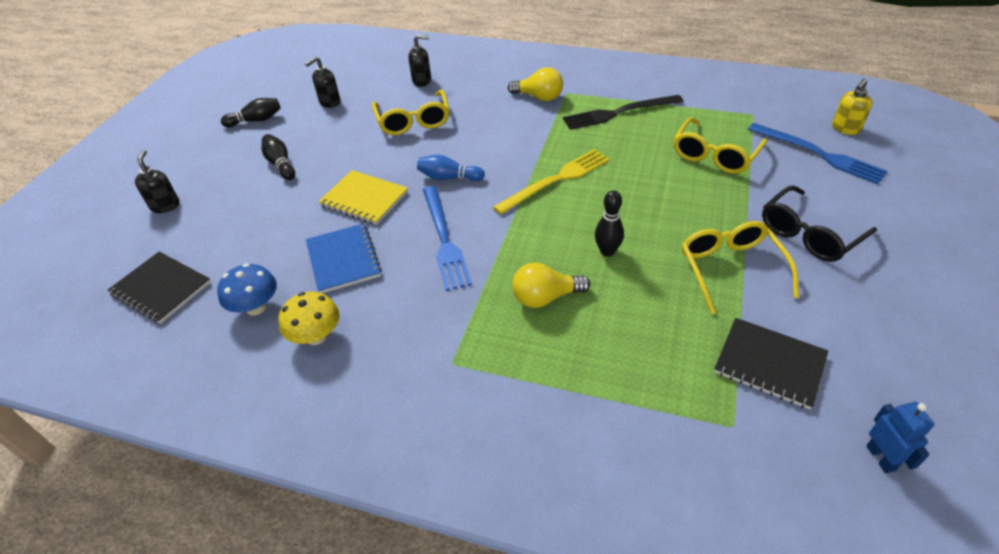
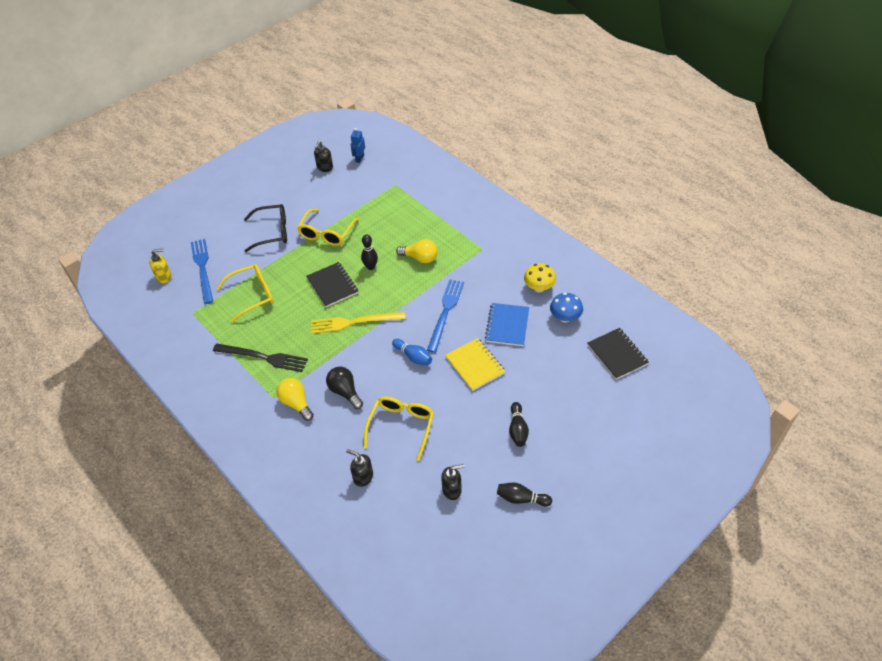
camera: 150 degrees left, 5 degrees up
(165, 206) = (609, 427): black soap dispenser -> black soap dispenser (325, 168)
(498, 122) = (345, 392): none -> black light bulb
(769, 364) = (358, 195): black notebook -> black notebook (332, 285)

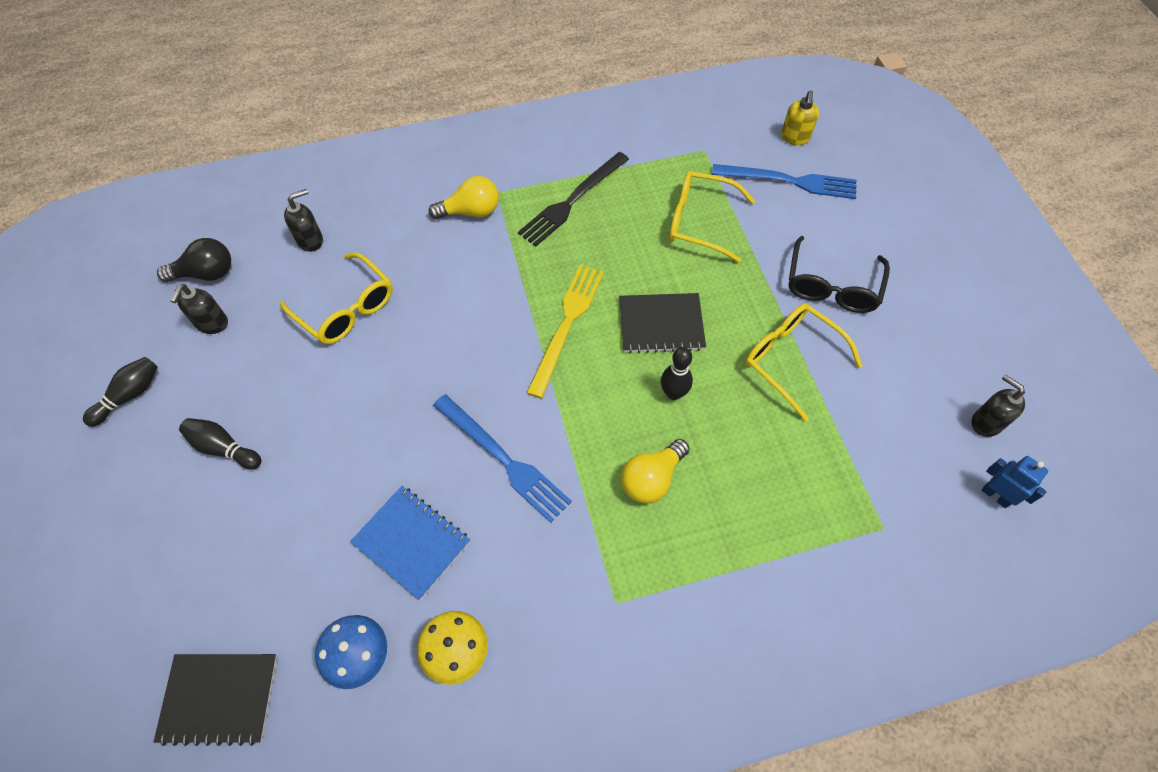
camera: 115 degrees right, 10 degrees up
(252, 295) = (699, 222): yellow glasses -> yellow glasses turned 105 degrees clockwise
(345, 392) = (449, 268): black light bulb -> black light bulb (206, 273)
(413, 356) = (449, 373): blue bowling pin -> none
(475, 365) = (372, 449): yellow notebook -> none

